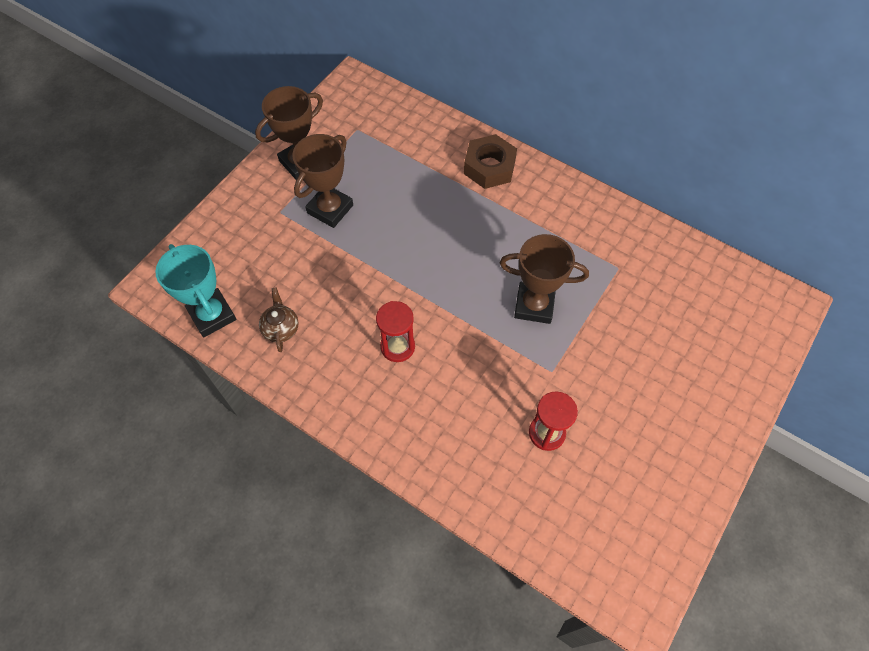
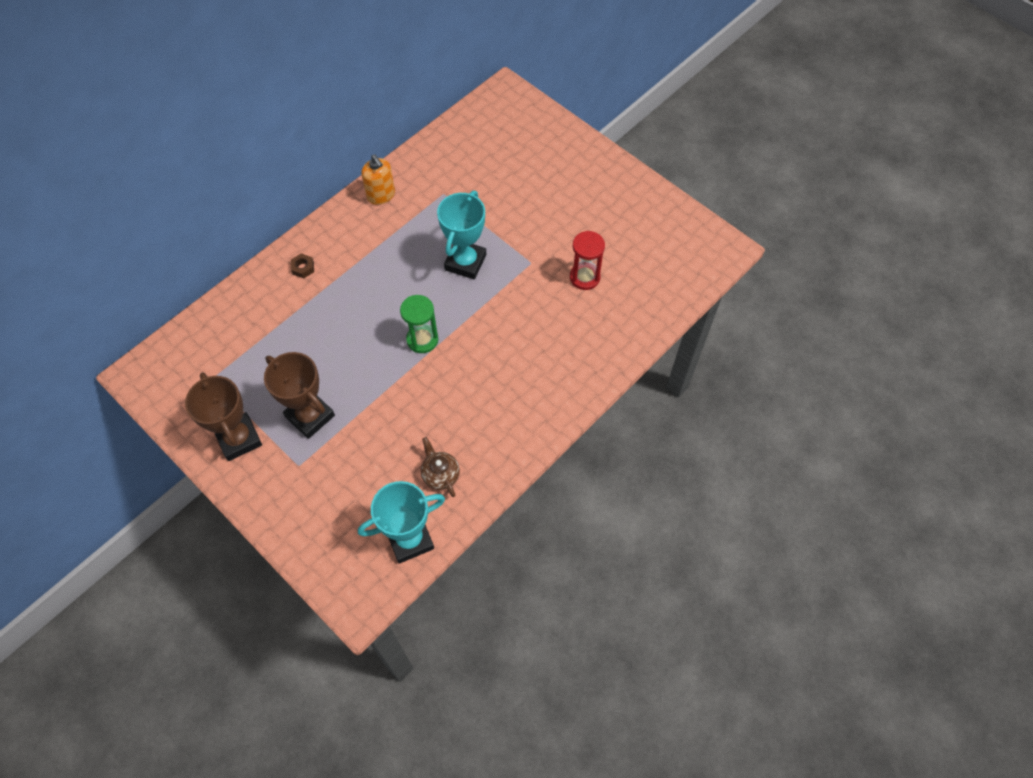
camera: 80 degrees left, 0 degrees up
(281, 328) = (440, 474): brown teapot -> brown teapot turned 60 degrees clockwise
(397, 346) = (482, 375): red hourglass -> none
(429, 283) = (422, 340): none -> green hourglass
(489, 167) = (303, 268): brown nut -> brown nut, size x0.45
(534, 305) = (465, 262): brown trophy -> turquoise trophy
(597, 212) = (381, 195): none -> orange soap dispenser

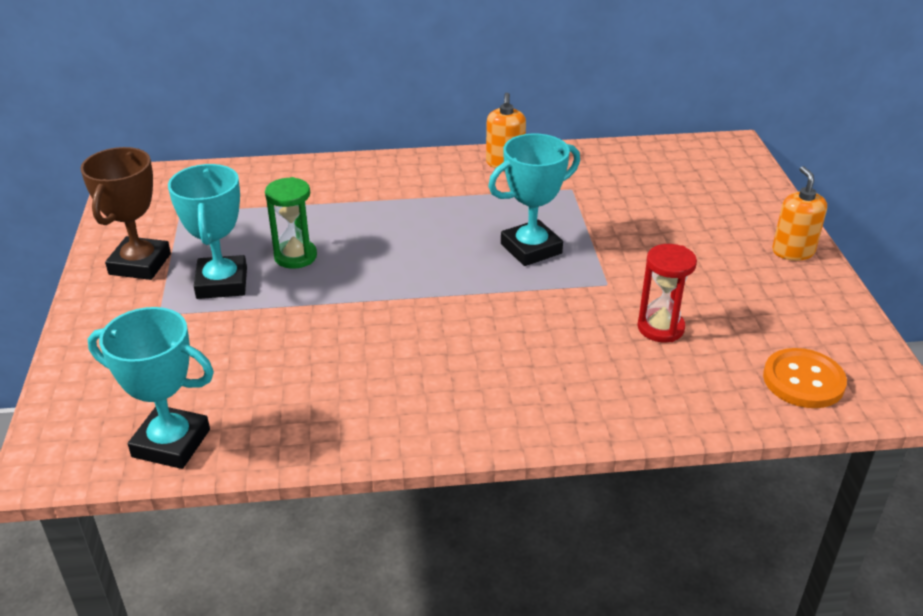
camera: 40 degrees right, 25 degrees down
(303, 268) = (363, 178): brown nut -> none
(310, 416) = (222, 283): brown trophy -> turquoise trophy
(422, 340) = (407, 285): green hourglass -> green hourglass (295, 256)
(440, 474) = (278, 406): brown teapot -> none
(606, 170) = (793, 251): none -> orange soap dispenser
(678, 267) = (803, 380): none -> orange button

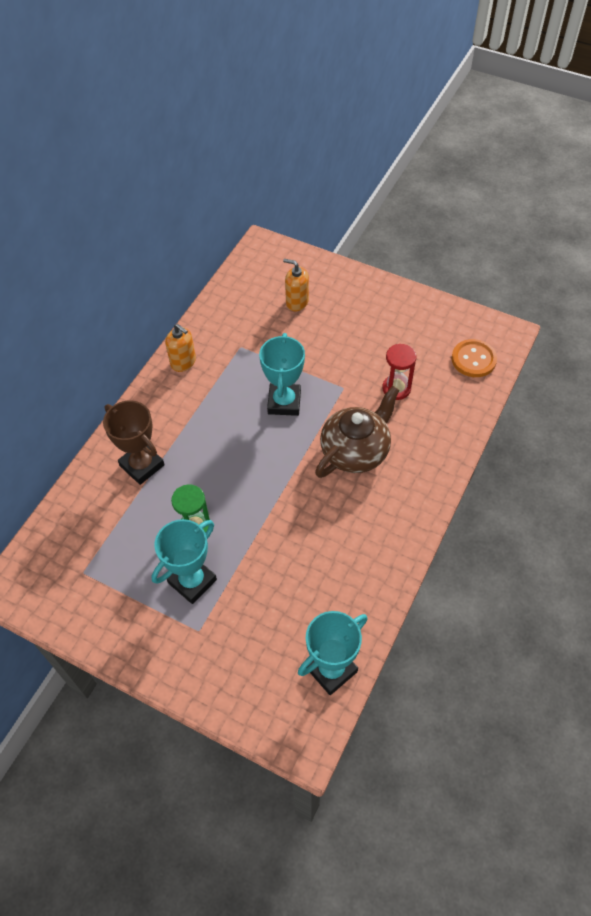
camera: 55 degrees left, 20 degrees up
(140, 264) = (131, 622): brown trophy -> brown trophy (142, 465)
(222, 283) = (192, 581): turquoise trophy -> turquoise trophy turned 75 degrees counterclockwise
(522, 332) = (356, 451): none -> brown teapot
(793, 251) = (378, 291): orange soap dispenser -> orange soap dispenser (297, 302)

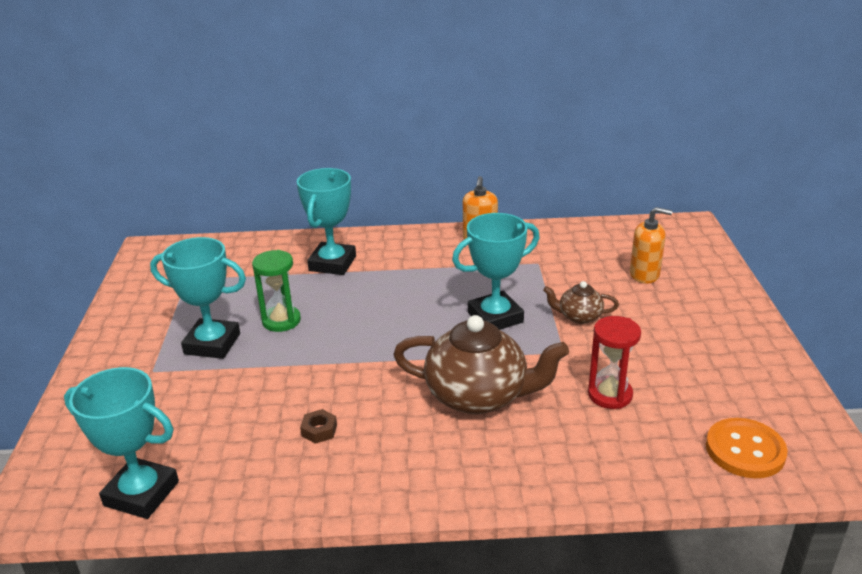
camera: 60 degrees right, 25 degrees down
(142, 465) = (332, 263): brown trophy -> turquoise trophy
(297, 302) = (644, 274): orange soap dispenser -> orange soap dispenser turned 105 degrees clockwise
(315, 360) = (579, 316): none -> brown teapot
(333, 548) = (319, 430): none -> brown nut

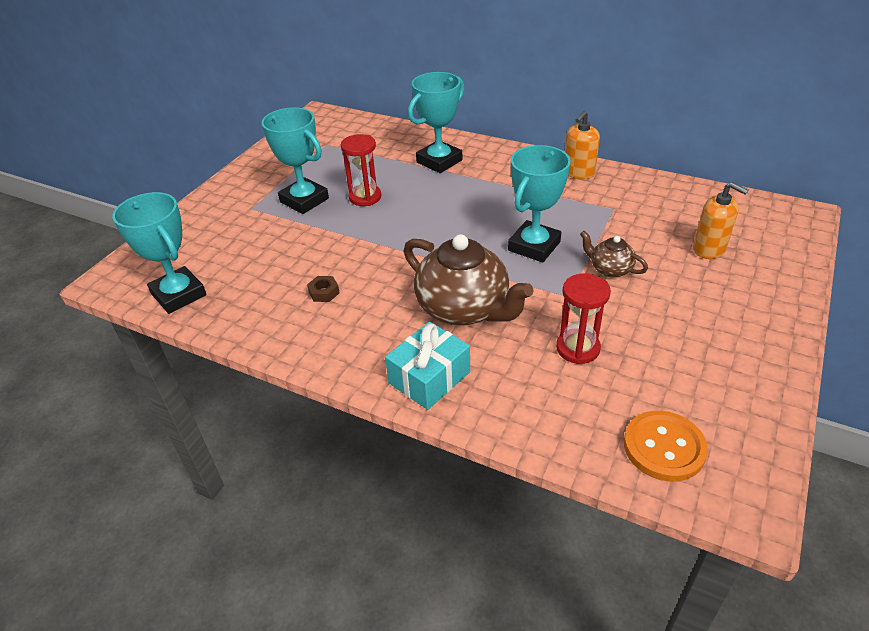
camera: 30 degrees right, 10 degrees up
(281, 321) = (365, 197): green hourglass -> red hourglass
(495, 317) = (534, 246): turquoise trophy -> turquoise trophy turned 60 degrees counterclockwise
(500, 472) = (429, 377): none -> turquoise gift

